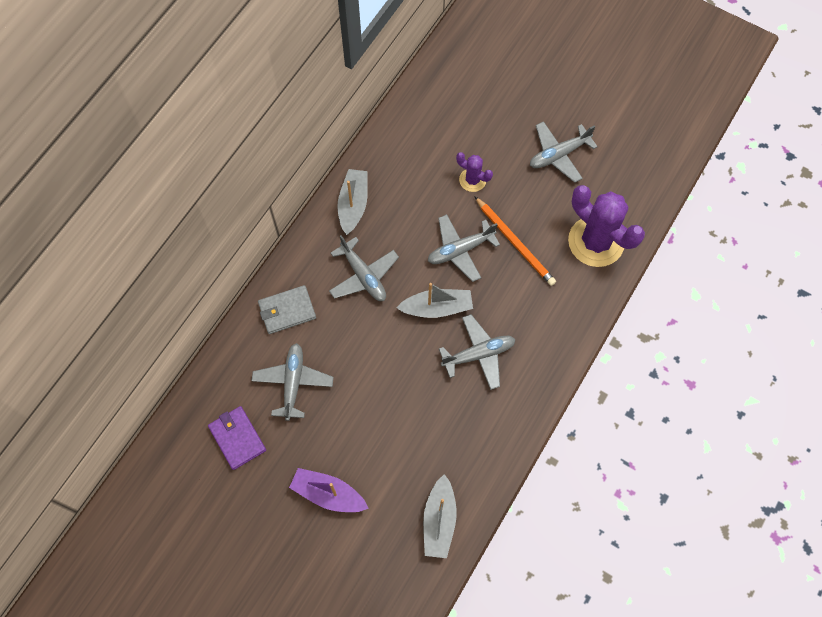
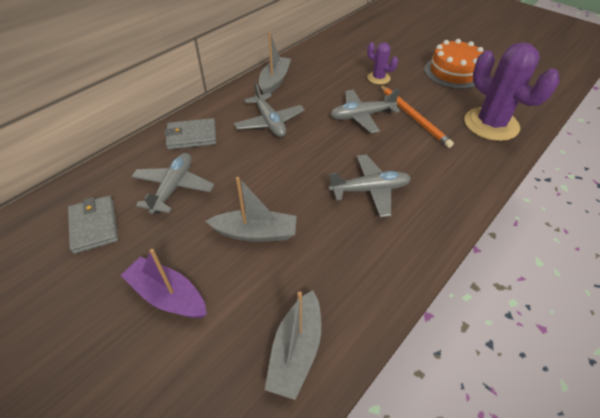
camera: 10 degrees right, 20 degrees down
(237, 438) = (94, 226): purple wallet -> grey wallet
(437, 308) = (333, 150): grey boat -> grey boat (255, 233)
(559, 155) = (454, 72): grey plane -> orange cake

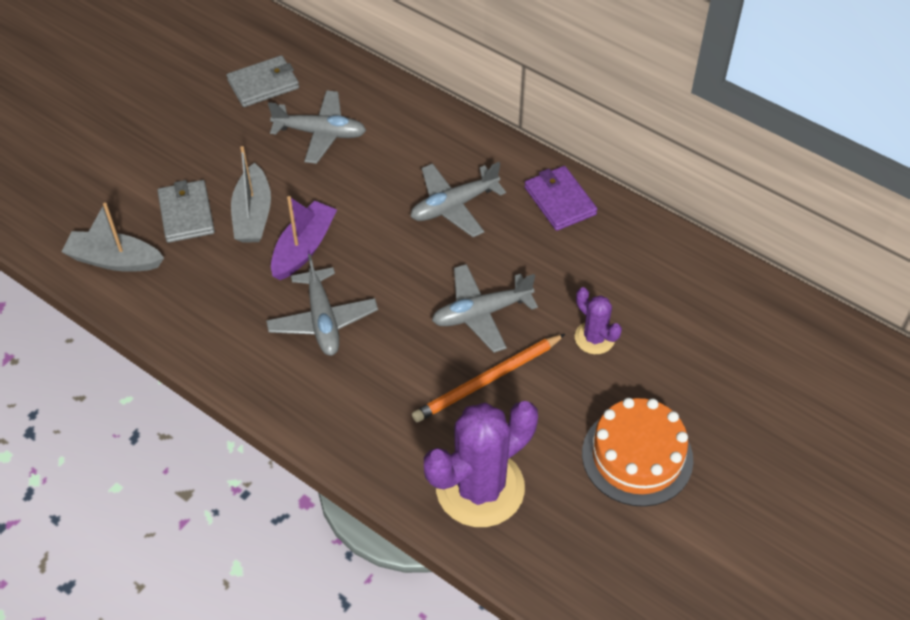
camera: 85 degrees right, 5 degrees up
(167, 296) = (177, 159): purple boat -> purple boat (304, 248)
(191, 136) = (415, 130): grey wallet -> grey wallet (186, 214)
(274, 81) = (560, 201): grey boat -> purple wallet
(362, 116) = (481, 313): grey plane -> grey plane turned 90 degrees counterclockwise
(378, 78) = (594, 338): purple cactus -> purple cactus turned 75 degrees counterclockwise

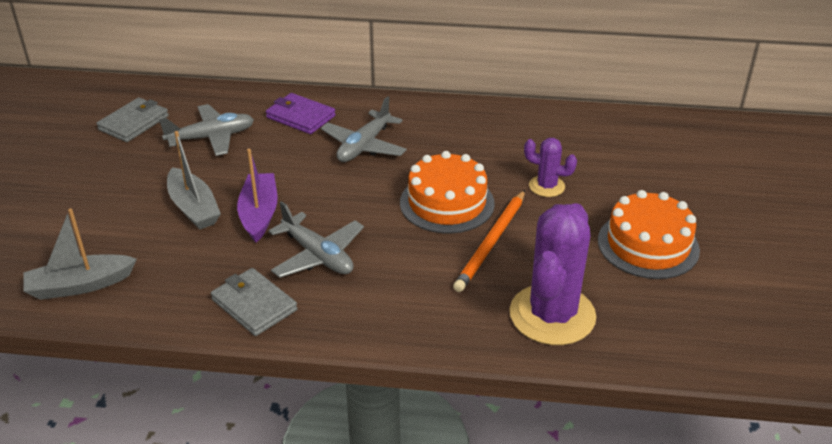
camera: 30 degrees left, 15 degrees down
(186, 214) = (128, 228): grey wallet -> grey wallet (254, 305)
(481, 313) = (447, 203): grey plane -> orange cake
(560, 201) = (443, 117): purple wallet -> purple wallet (300, 117)

